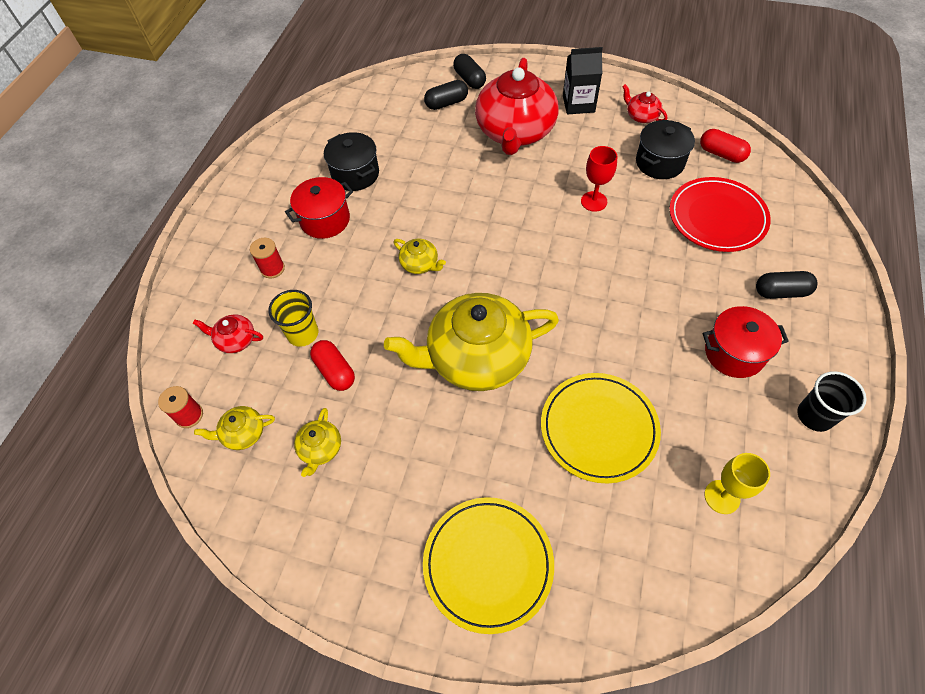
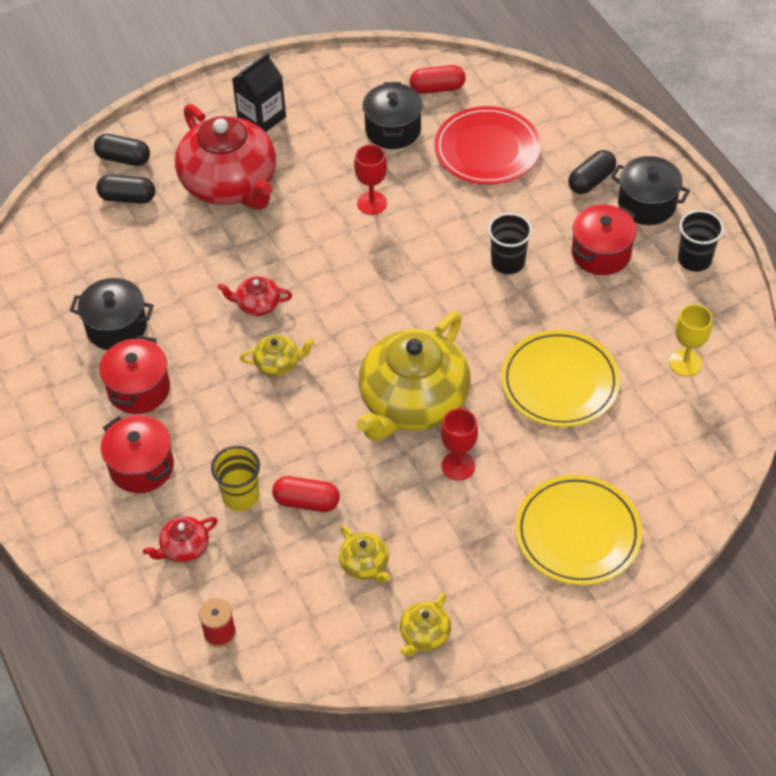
camera: 45 degrees left, 5 degrees down
(243, 433) = (285, 607): yellow teapot -> yellow teapot (424, 634)
(272, 269) = (141, 467): red spool -> red pot
(446, 103) = (127, 198): black capsule -> black capsule turned 75 degrees clockwise
(457, 431) = (458, 466): none -> red goblet
(641, 116) = (332, 94): red teapot -> red teapot (257, 304)
(650, 308) = (508, 262): none -> black cup
(813, 341) = (646, 204): none -> black pot

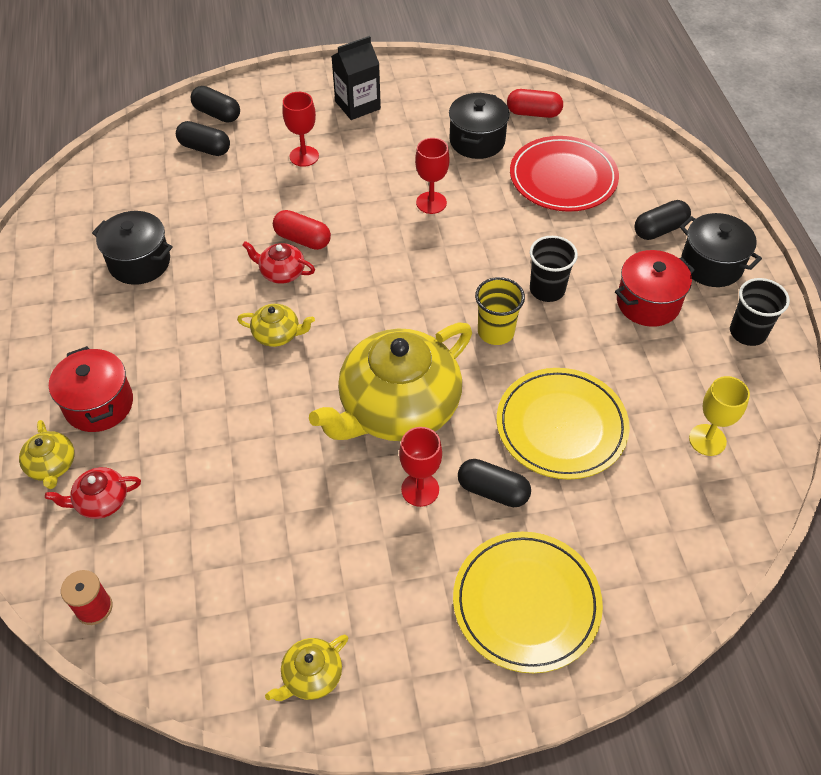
camera: 15 degrees right, 0 degrees up
(139, 389) = (132, 326): red pot -> none
(230, 184) = (304, 156): red teapot -> red goblet
(241, 496) = (182, 461): yellow cup -> yellow cup (496, 332)
(306, 501) = (246, 485): red capsule -> red capsule (302, 239)
(365, 564) = (279, 573): yellow teapot -> yellow teapot (52, 465)
(520, 451) = (493, 491): none -> black capsule

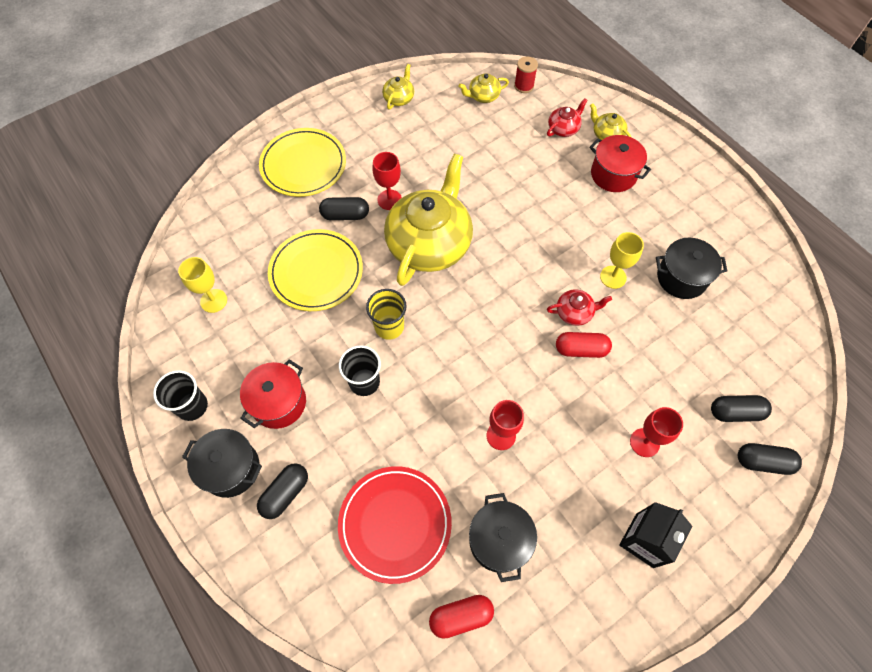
camera: 155 degrees right, 10 degrees up
(211, 290) = (613, 277): none -> yellow goblet
(277, 334) = (541, 262): yellow teapot -> yellow teapot (483, 96)

